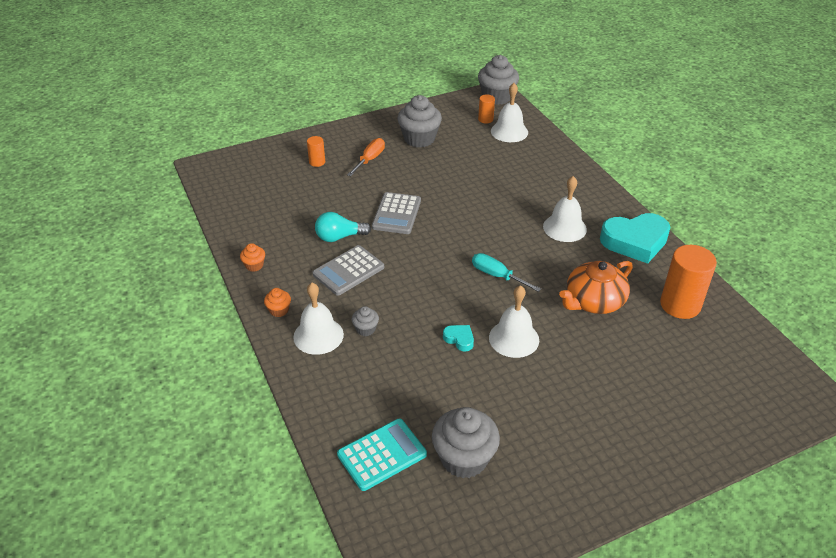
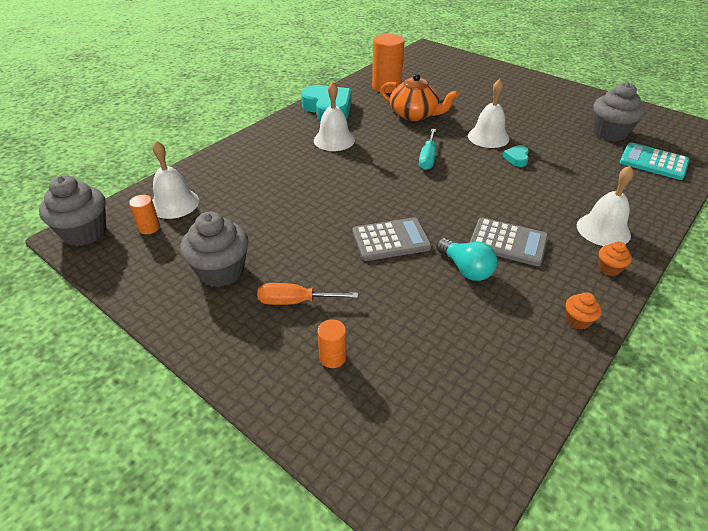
camera: 115 degrees left, 0 degrees up
(365, 329) = (563, 206): grey cupcake -> none

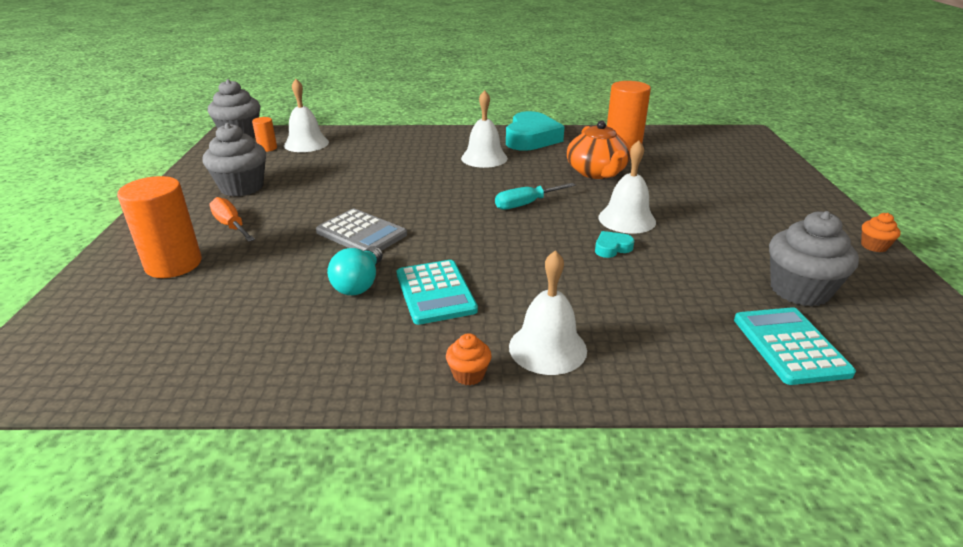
camera: 50 degrees right, 10 degrees down
(332, 357) = (173, 264): orange cylinder -> orange cylinder, size x2.01
(508, 242) = (435, 292): grey calculator -> turquoise calculator
(577, 320) = (340, 378): orange cupcake -> orange cupcake (874, 246)

